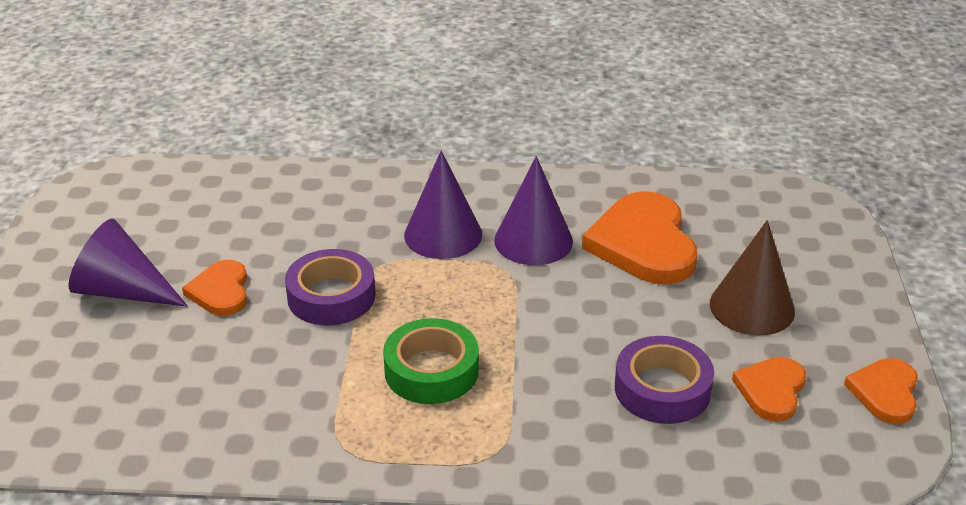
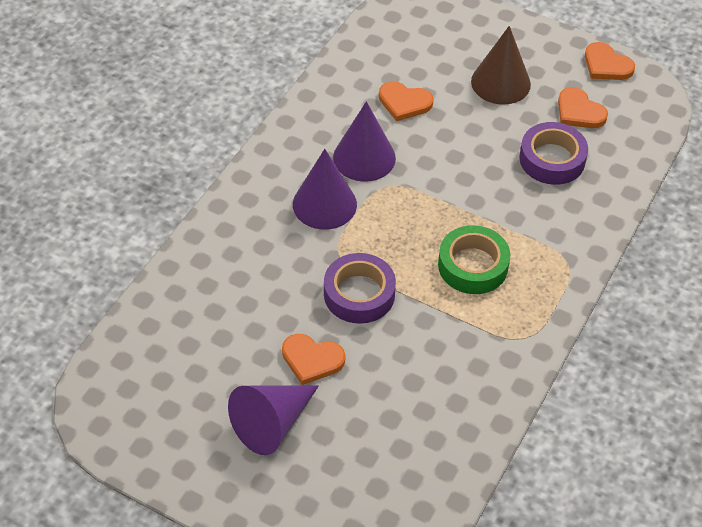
camera: 65 degrees left, 15 degrees up
(643, 243) = (404, 102): orange heart -> orange heart, size x0.56

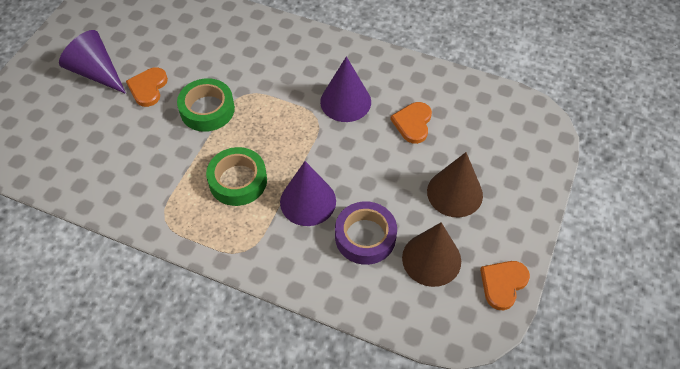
camera: 85 degrees right, 5 degrees up
(324, 204) = (293, 81): purple cone -> purple cone (308, 201)
(359, 294) = (207, 109): purple tape -> green tape
(579, 111) = (431, 259): orange heart -> brown cone

